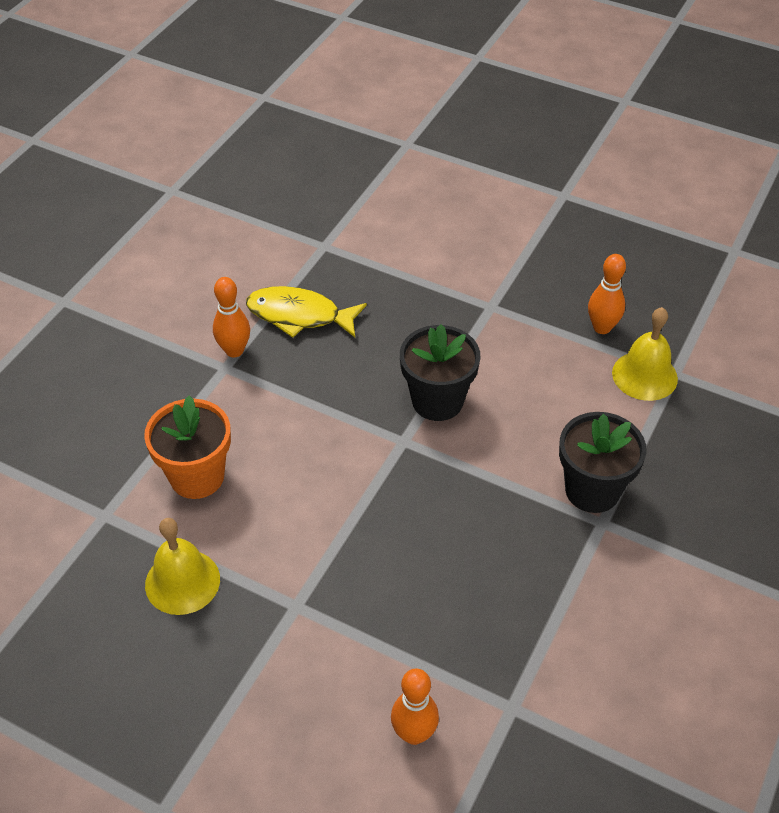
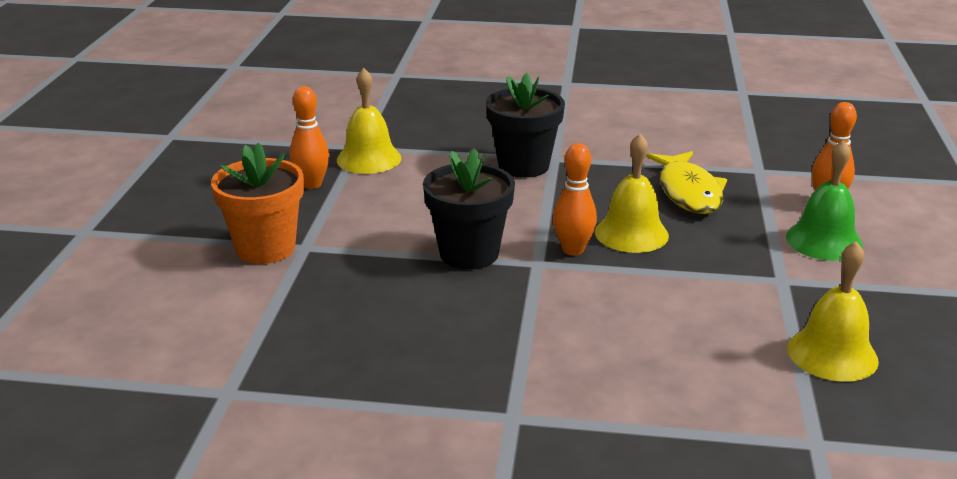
camera: 110 degrees left, 20 degrees down
(197, 476) = (697, 386): orange flower pot -> orange flower pot (265, 248)
(234, 350) = (477, 417): orange bowling pin -> orange bowling pin (573, 250)
(299, 315) = (383, 378): yellow fish -> yellow fish (688, 192)
(342, 681) = (824, 241): none -> green bell
(423, 526) = (631, 233): none -> yellow bell

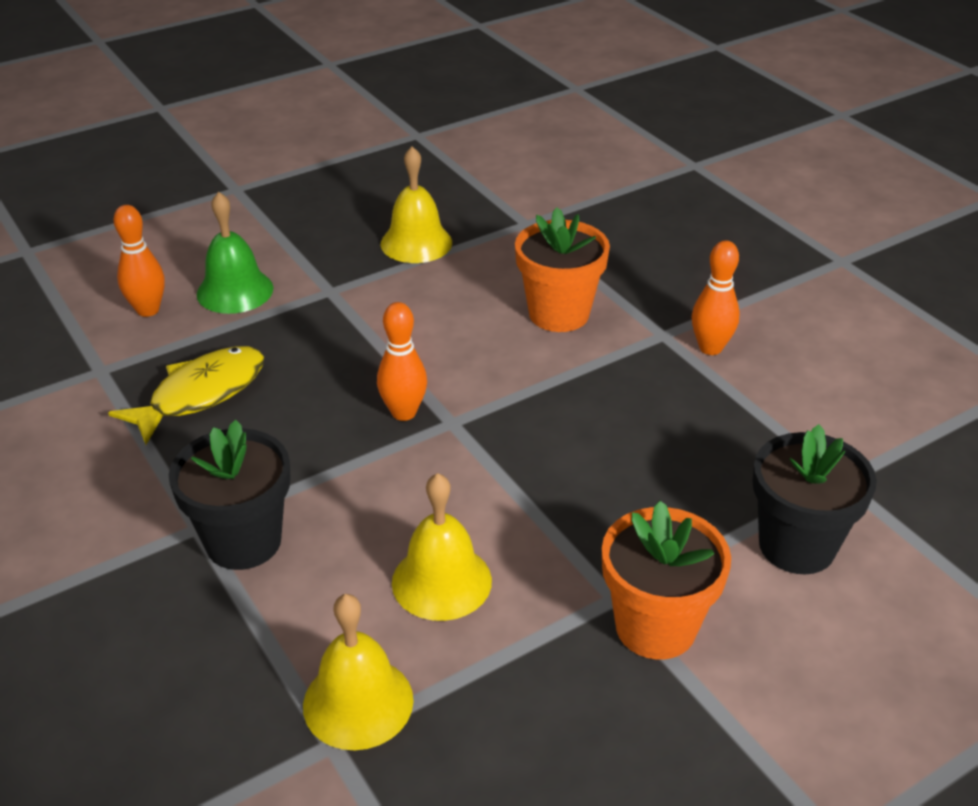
camera: 130 degrees left, 10 degrees up
(312, 184) = (484, 706): orange bowling pin -> orange bowling pin (710, 348)
(469, 253) = (486, 472): black flower pot -> black flower pot (796, 546)
(616, 375) = (559, 314): none -> orange flower pot
(631, 233) = (332, 393): yellow bell -> yellow bell (441, 581)

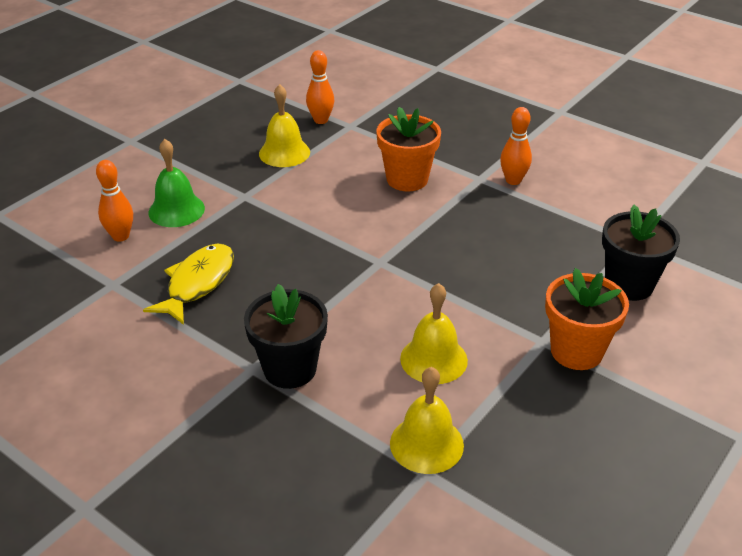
camera: 20 degrees left, 0 degrees up
(403, 413) = (345, 263): orange bowling pin -> orange bowling pin (321, 120)

